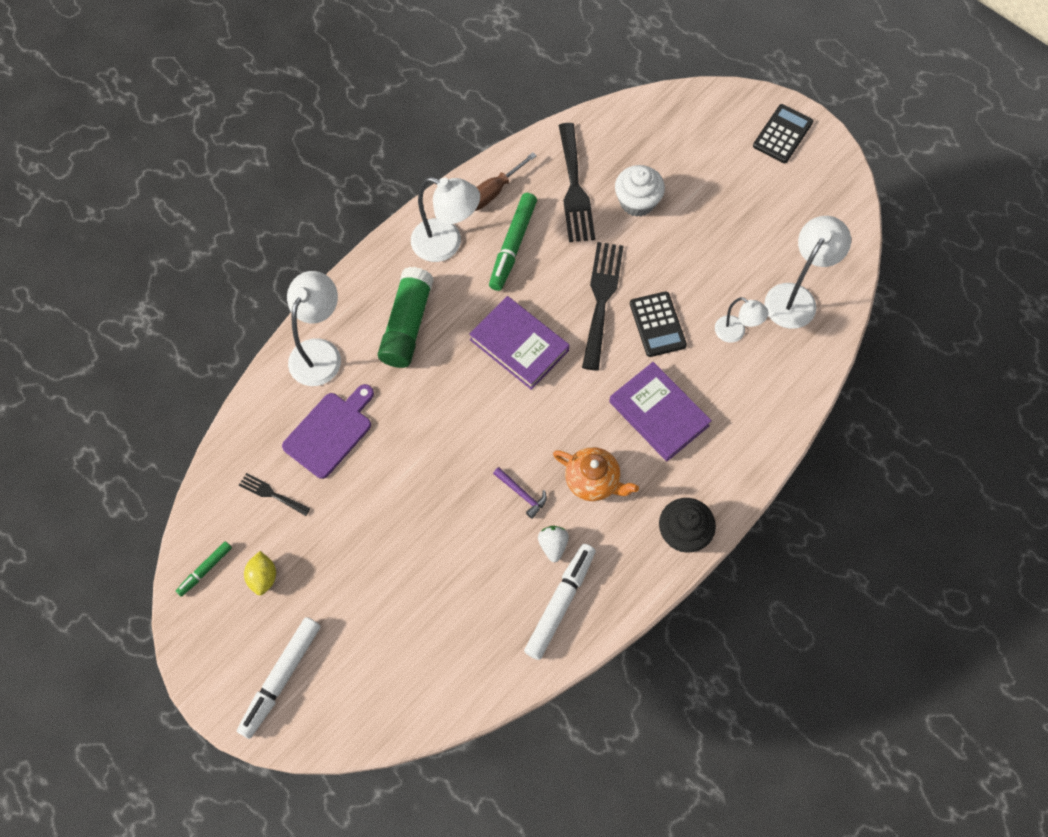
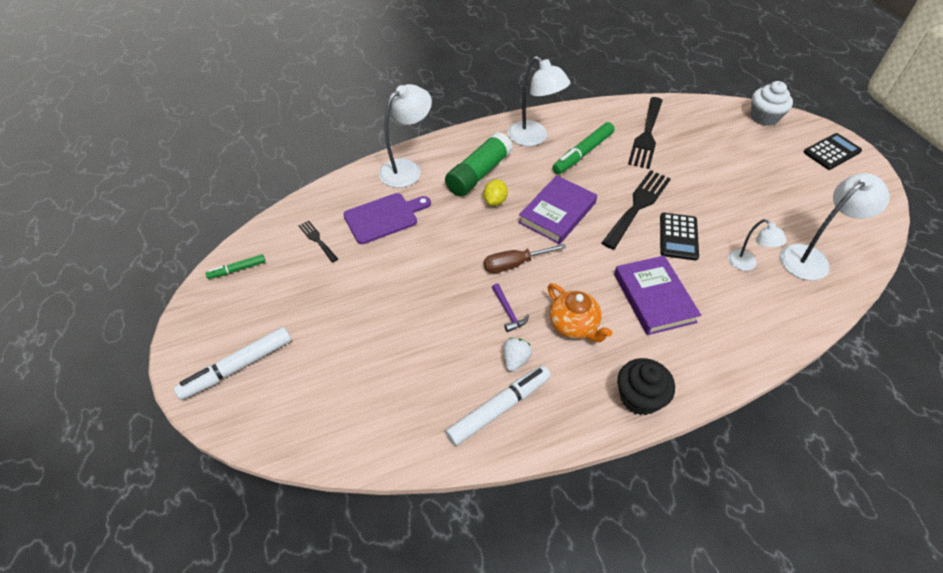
camera: 25 degrees right, 15 degrees down
(263, 577) = (274, 291): yellow lemon -> yellow lemon (495, 201)
(493, 192) = (584, 120): brown screwdriver -> brown screwdriver (514, 264)
(519, 345) = (557, 213): purple book -> purple book turned 60 degrees clockwise
(637, 202) = (693, 157): white cupcake -> white cupcake (764, 117)

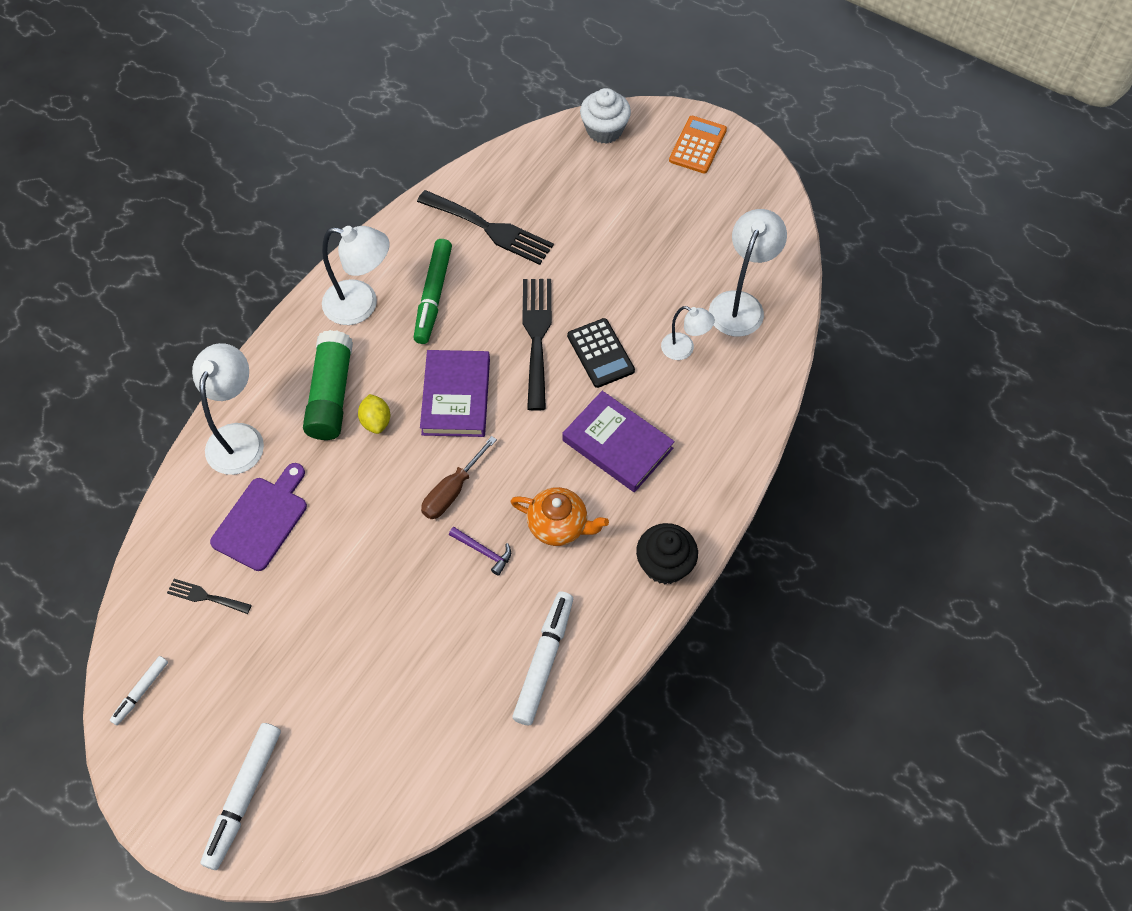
camera: 35 degrees left, 10 degrees up
(237, 269) = (141, 692): green marker -> white marker
(515, 360) = (526, 600): white strawberry -> none
(646, 135) = (490, 229): black fork -> black fork turned 45 degrees counterclockwise
(832, 152) = (698, 145): black calculator -> orange calculator

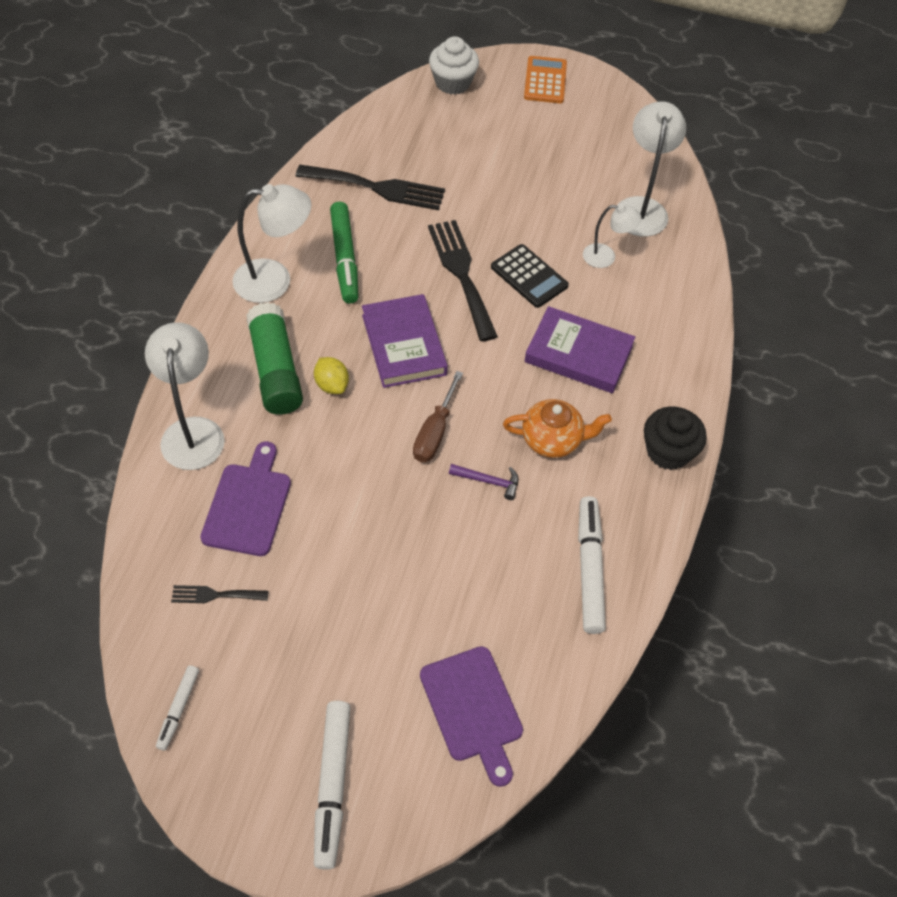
camera: 20 degrees left, 5 degrees down
(389, 763) = (473, 709): none -> purple cutting board

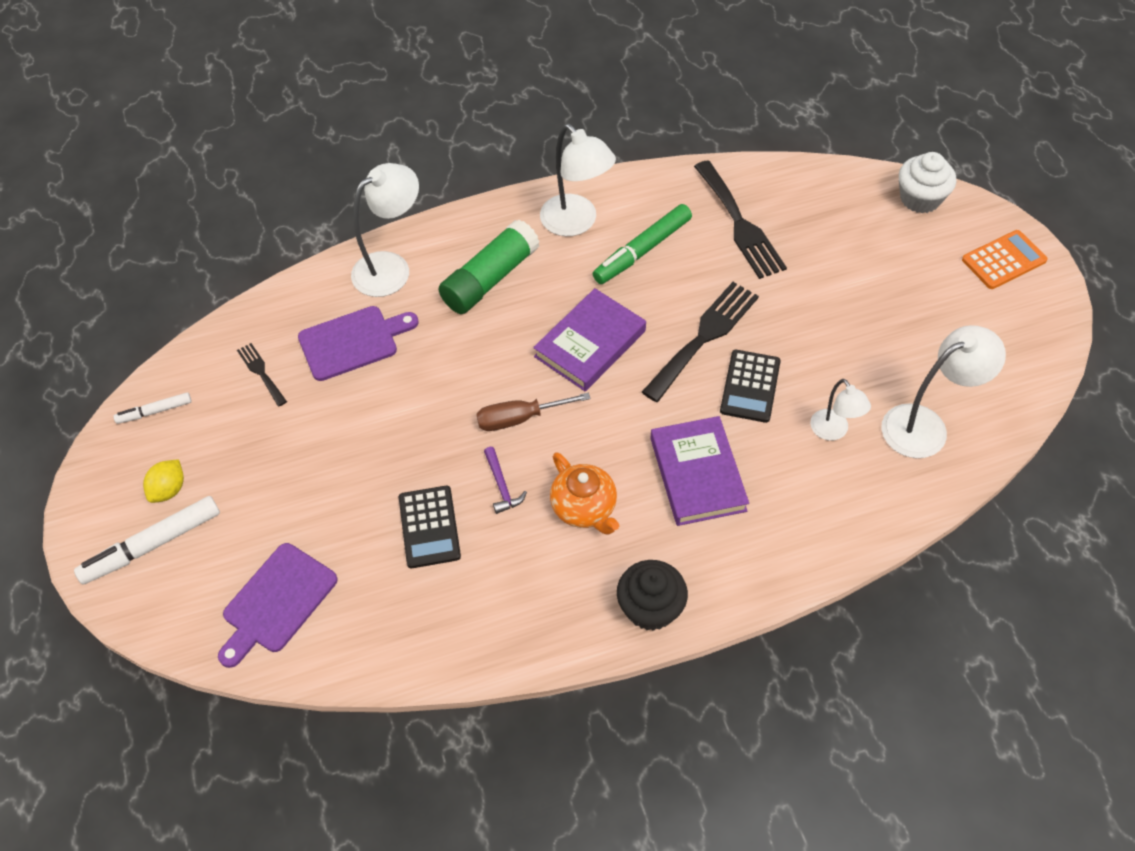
camera: 60 degrees right, 0 degrees up
(332, 385) = (507, 322): yellow lemon -> yellow lemon (169, 489)
(487, 554) = (429, 527): none -> black calculator
(589, 568) = (472, 613): white marker -> none

